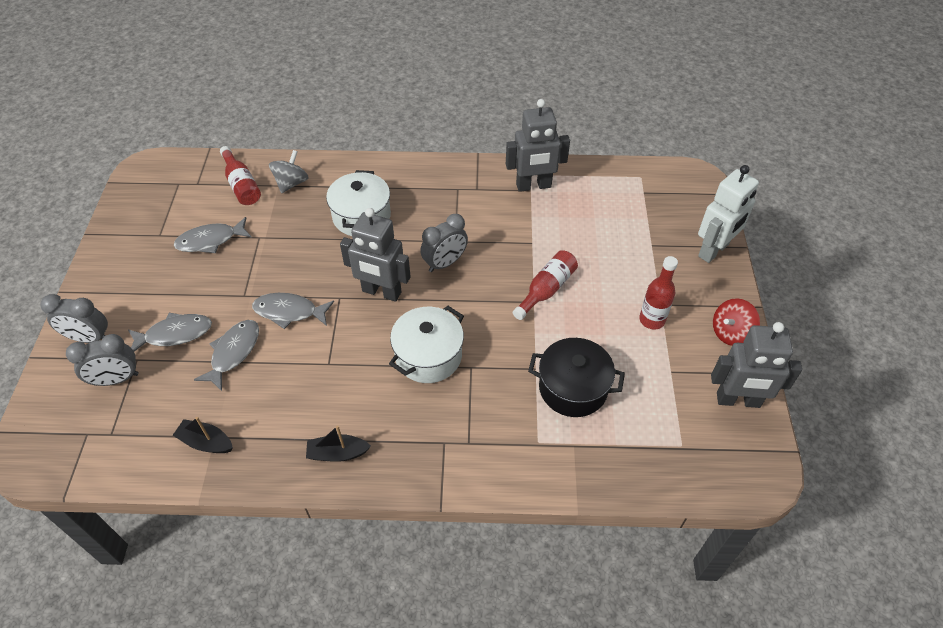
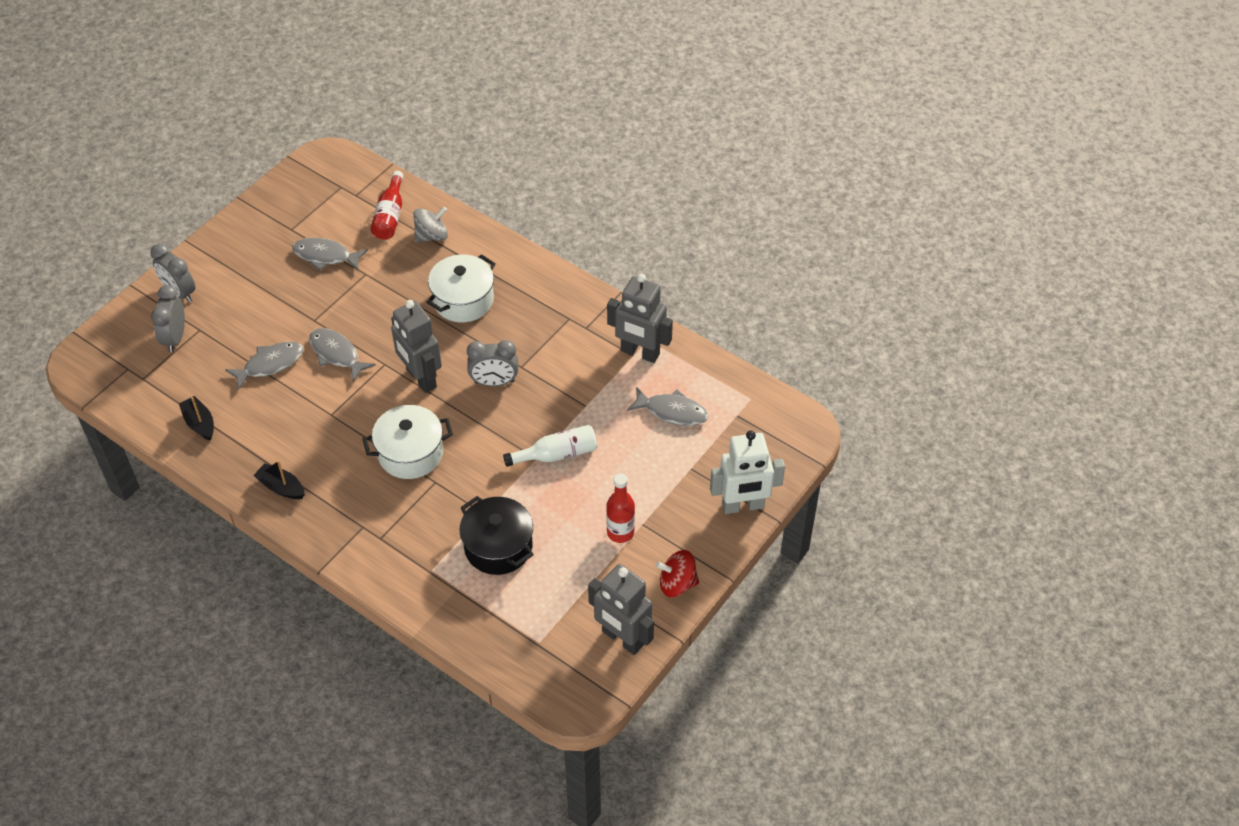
camera: 35 degrees right, 0 degrees up
(116, 379) = (175, 338): grey clock -> grey clock turned 75 degrees clockwise
(175, 334) = (240, 324): grey fish -> grey fish (672, 412)
(546, 290) = (556, 454): red bottle -> white bottle

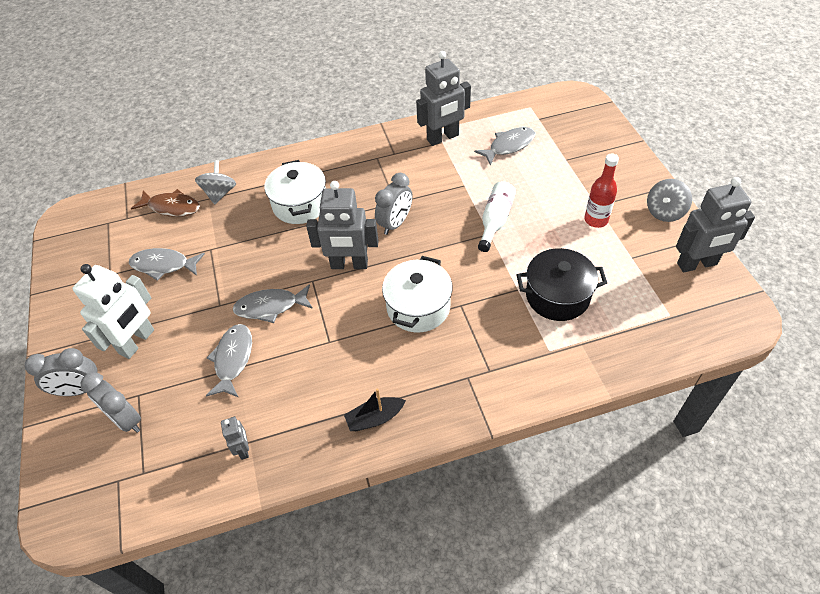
camera: 50 degrees left, 0 degrees up
(200, 423) = (243, 449): black boat -> grey robot
(325, 256) = (163, 265): grey fish -> grey fish turned 45 degrees clockwise
(390, 215) = (172, 207): red bottle -> brown fish
(677, 583) = (664, 212): red spinning top -> grey spinning top
(743, 506) = (619, 150): white robot -> white robot (137, 342)

